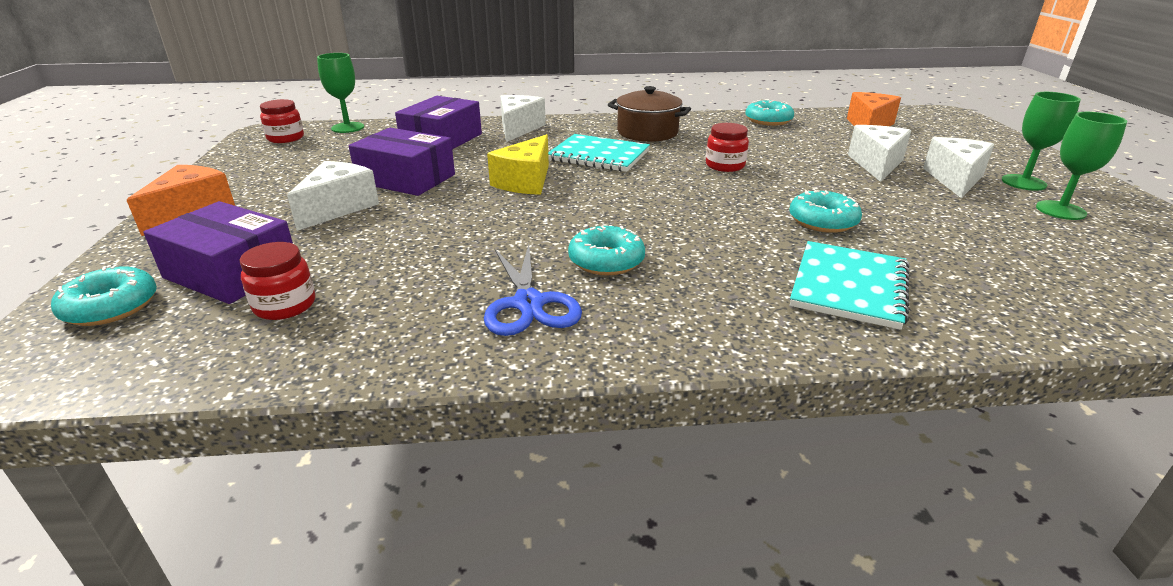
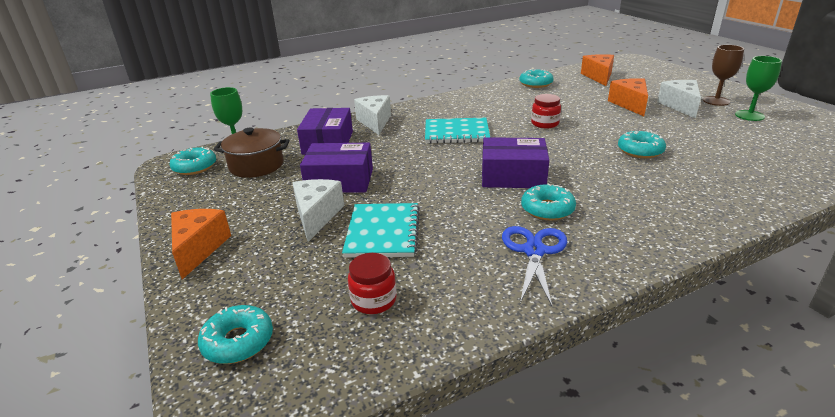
camera: 20 degrees left, 0 degrees up
(231, 272) = (300, 288): purple box -> purple box (513, 176)
(285, 138) = (195, 167): red jar -> turquoise donut
(526, 182) = (430, 164): yellow cheese -> none
(529, 303) = (534, 251): blue scissors -> blue scissors turned 135 degrees counterclockwise
(647, 132) = (469, 108): brown pot -> brown pot (256, 165)
(849, 286) = (695, 190): turquoise notebook -> turquoise notebook (383, 232)
(876, 164) = (630, 104): white cheese -> orange cheese
(1023, 182) = (716, 101): green goblet -> brown goblet

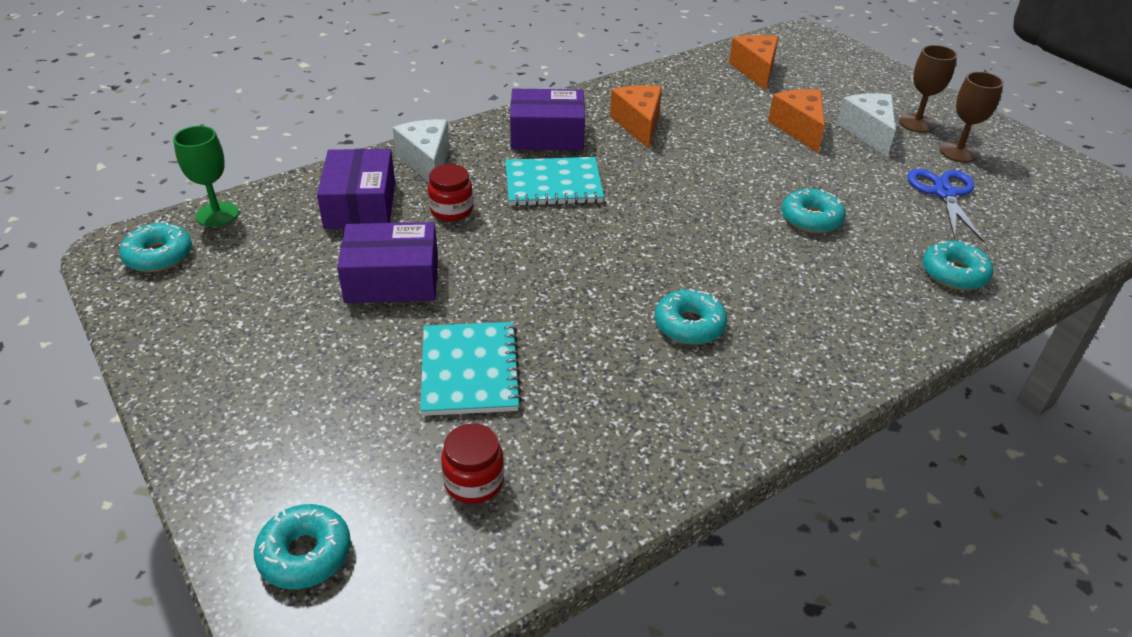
camera: 10 degrees left, 10 degrees up
(198, 248) = (208, 408): orange cheese -> orange cheese (638, 124)
(256, 165) = (258, 251): brown pot -> none
(316, 216) = (370, 345): white cheese -> none
(513, 176) = (640, 267): purple box -> purple box (547, 135)
(534, 251) = (674, 396): blue scissors -> blue scissors (944, 193)
(535, 84) = (663, 83): turquoise donut -> turquoise donut (954, 273)
(545, 123) = (680, 166): red jar -> red jar (451, 210)
(749, 115) = (958, 152): green goblet -> brown goblet

